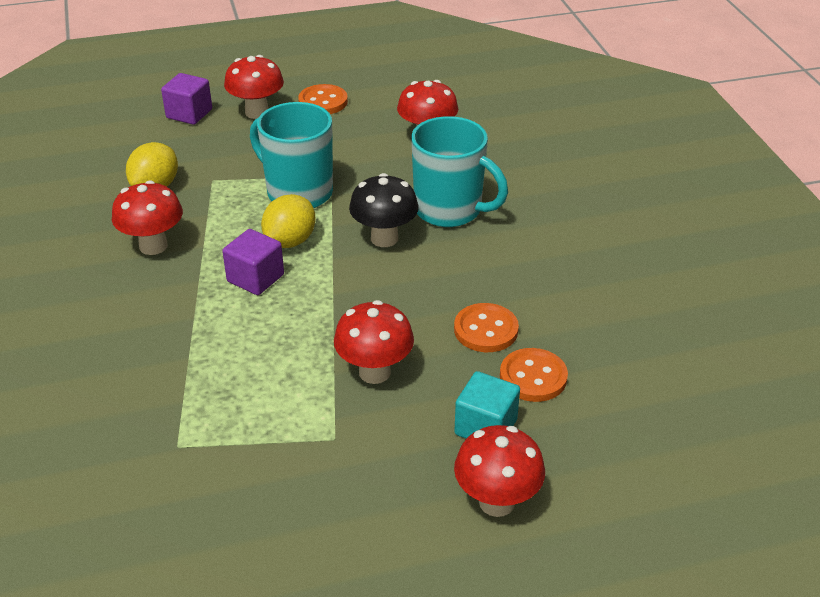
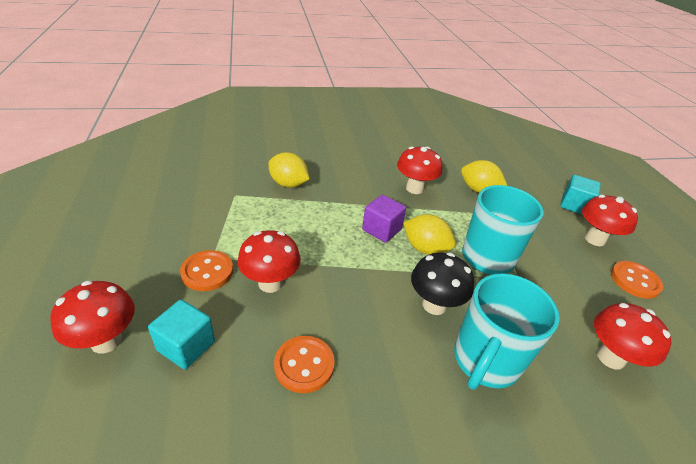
camera: 90 degrees right, 0 degrees up
(143, 384) = (288, 184): none -> yellow lemon
(189, 114) = (574, 205): purple cube -> turquoise cube
(533, 377) = (232, 394): orange button -> orange button (207, 272)

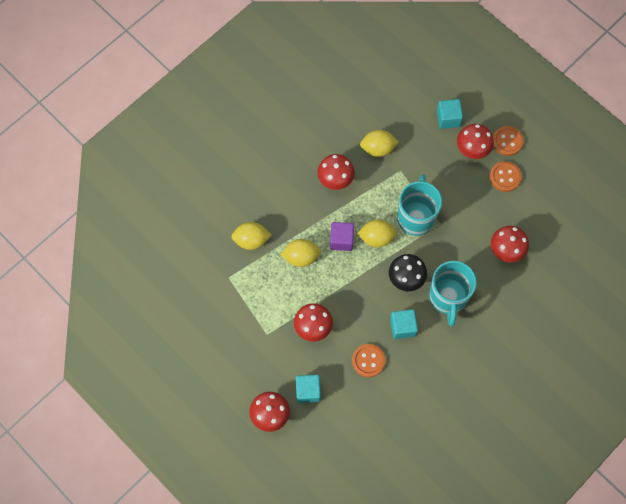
camera: 30 degrees left, 30 degrees up
(207, 272) = (274, 345): orange button -> orange button (507, 141)
(324, 219) = (301, 257): none -> yellow lemon
(390, 355) = (403, 327): none -> turquoise cube

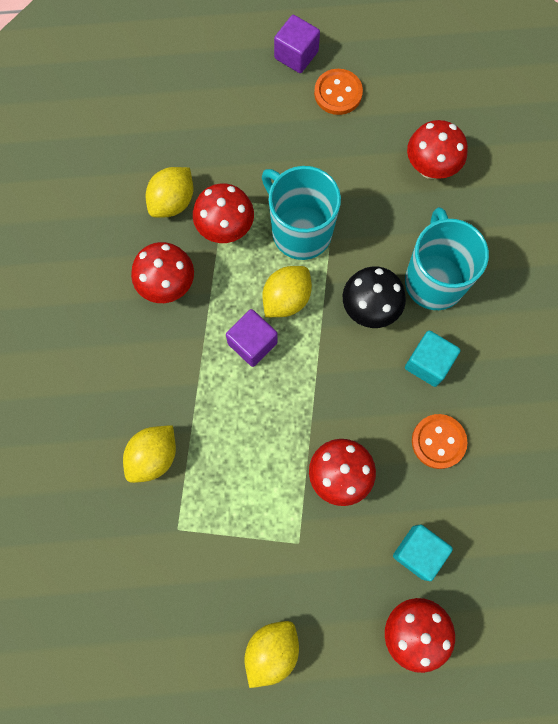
camera: 50 degrees left, 5 degrees up
(301, 257) = (231, 412): yellow lemon -> yellow lemon (271, 650)
(448, 118) = (208, 93): turquoise cube -> none
(448, 298) = (434, 279): turquoise mug -> turquoise mug turned 135 degrees counterclockwise
(472, 150) = (272, 101): red mushroom -> red mushroom (225, 229)
(507, 141) = (296, 55): orange button -> purple cube

